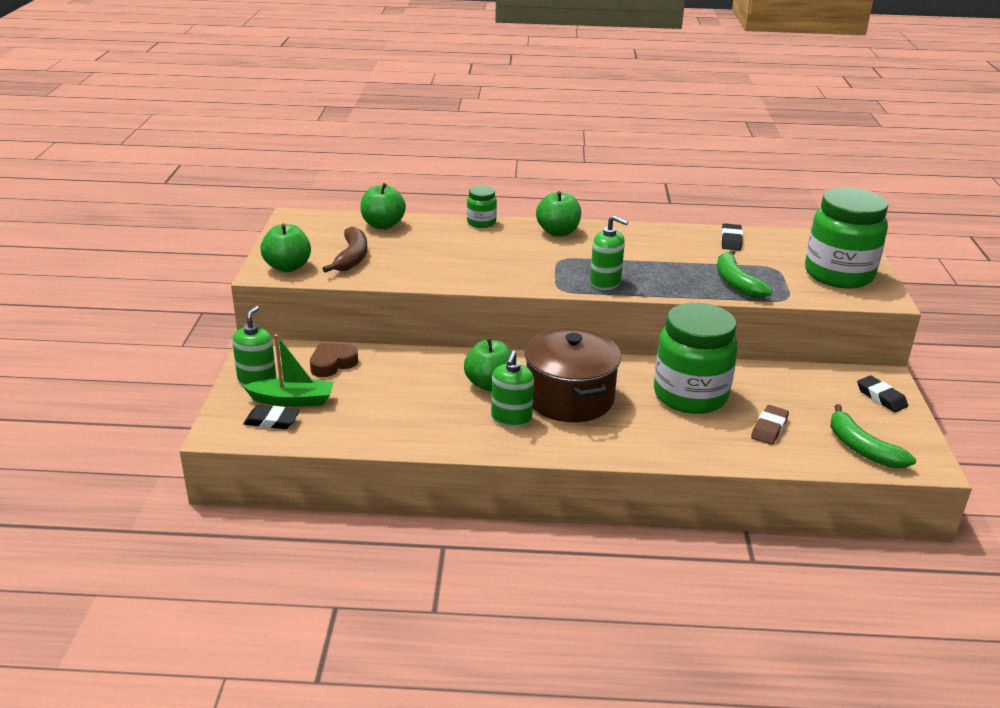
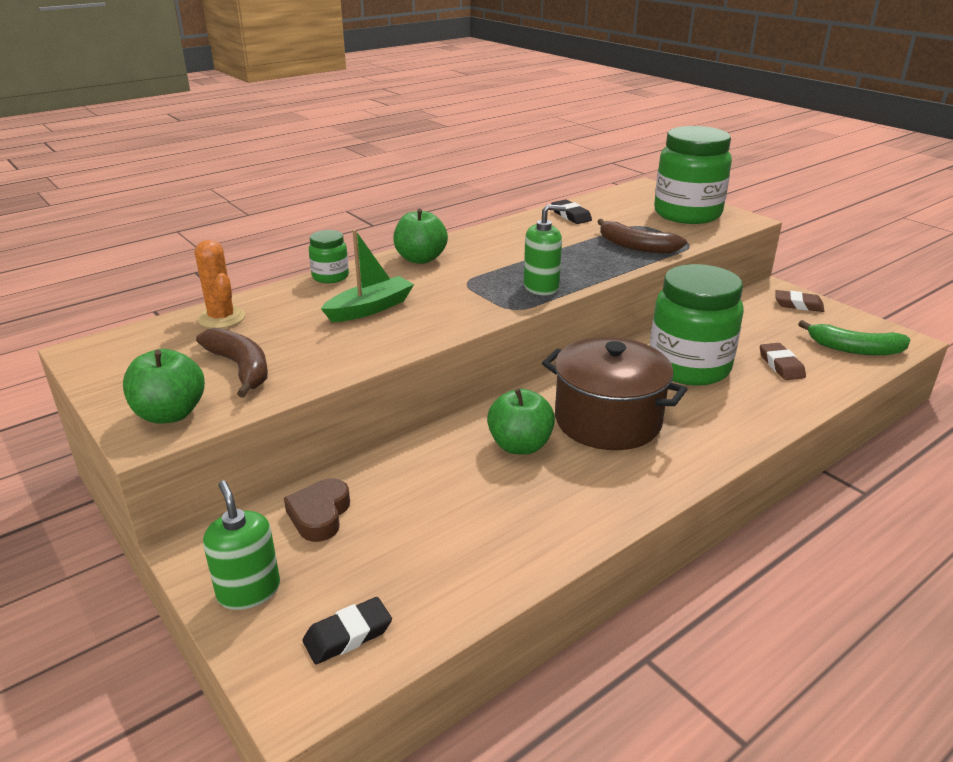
camera: 40 degrees left, 0 degrees up
(292, 400) = (335, 590): green boat -> green boat (370, 308)
(383, 225) = (221, 318): green apple -> orange cactus
(511, 418) = (593, 470): green soap dispenser -> none
(736, 283) = (636, 246): green banana -> brown banana
(881, 397) = (798, 305): black eraser -> brown eraser

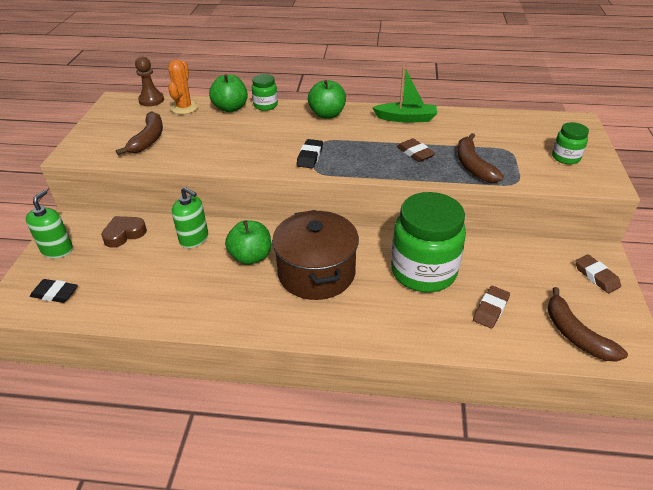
camera: 45 degrees right, 10 degrees up
(149, 329) = (151, 100): none -> brown pawn
(170, 414) = (92, 148): green apple -> green apple (230, 108)
(370, 308) = (250, 134): green boat -> green boat (406, 118)
(541, 287) = (357, 165): green soap dispenser -> green soap dispenser (194, 239)
(571, 215) = (473, 122): black eraser -> black eraser (310, 156)
(572, 256) = (415, 153): none -> brown eraser
(687, 214) = (566, 157): green jar -> green jar, size x0.46
(854, 349) = (575, 334): green banana -> brown banana

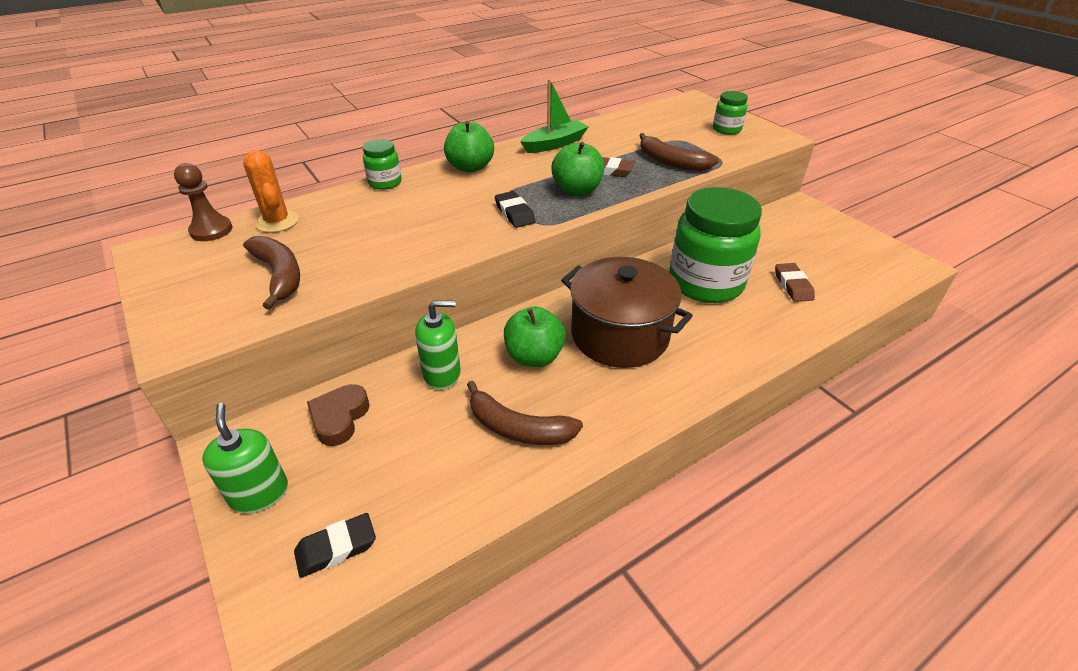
camera: 40 degrees left, 0 degrees up
(230, 108) = (344, 200): green apple -> green apple (577, 190)
(575, 334) = (866, 272): brown banana -> brown banana (518, 428)
(596, 276) = (820, 222): brown eraser -> none

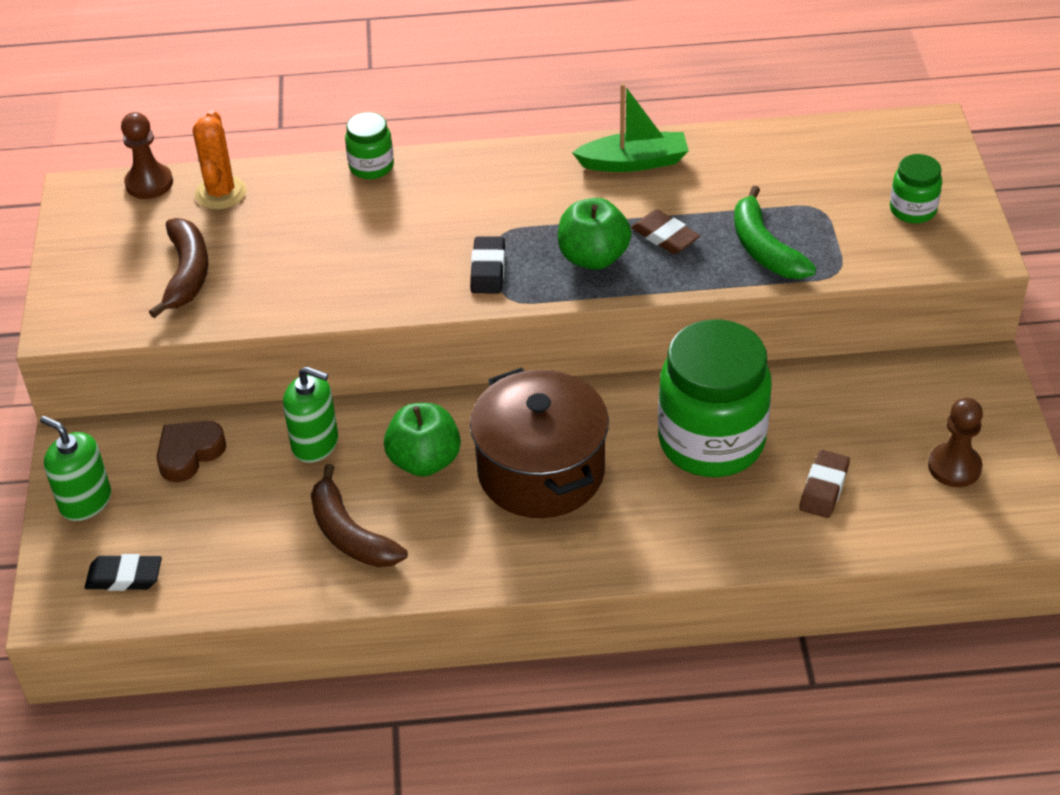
camera: 30 degrees right, 5 degrees up
(259, 493) = (85, 501): green soap dispenser -> green soap dispenser turned 60 degrees counterclockwise
(470, 167) = (491, 172): green apple -> none
(671, 162) = (764, 248): brown banana -> green banana
(843, 253) = (954, 467): none -> brown pawn

